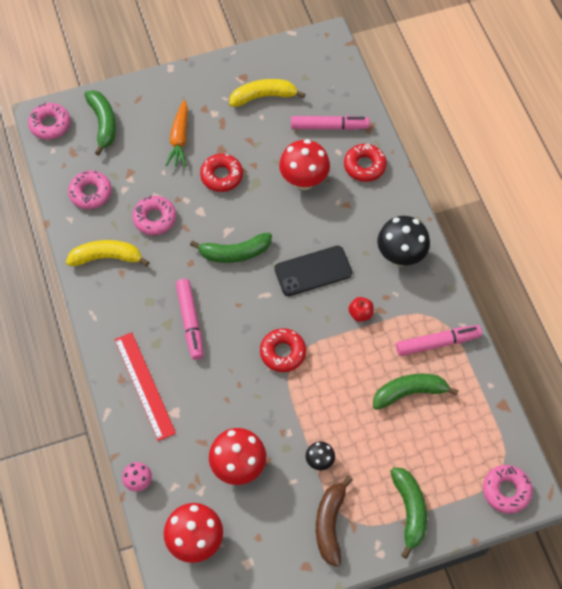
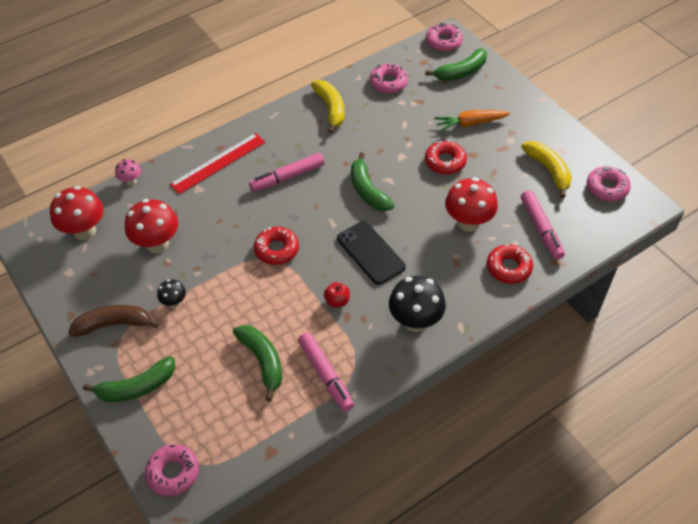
camera: 75 degrees right, 10 degrees down
(154, 218) = (381, 128): pink donut -> pink donut (607, 188)

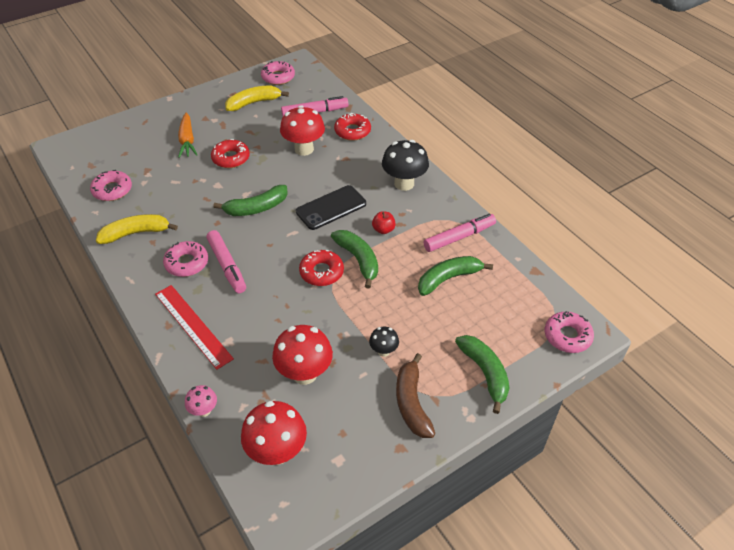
camera: 90 degrees left, 5 degrees down
(443, 42) = (67, 150): pink donut -> pink donut (187, 263)
(461, 72) = (116, 142): green banana -> green banana (358, 260)

